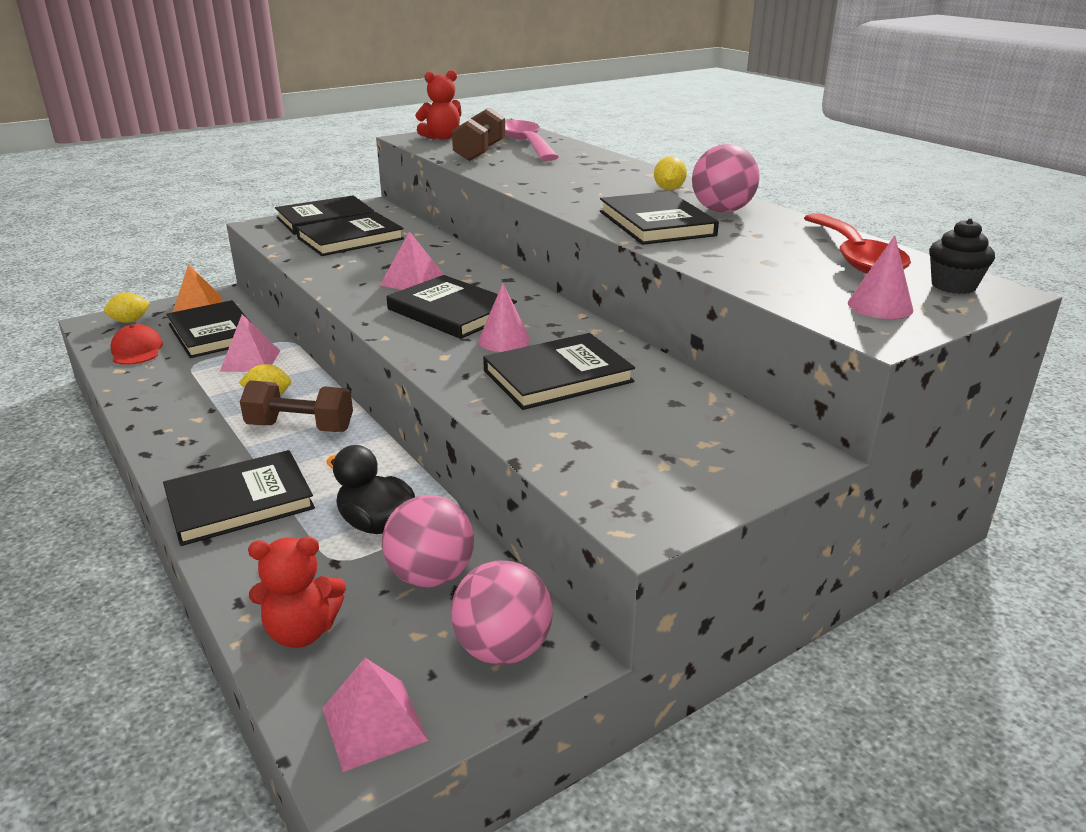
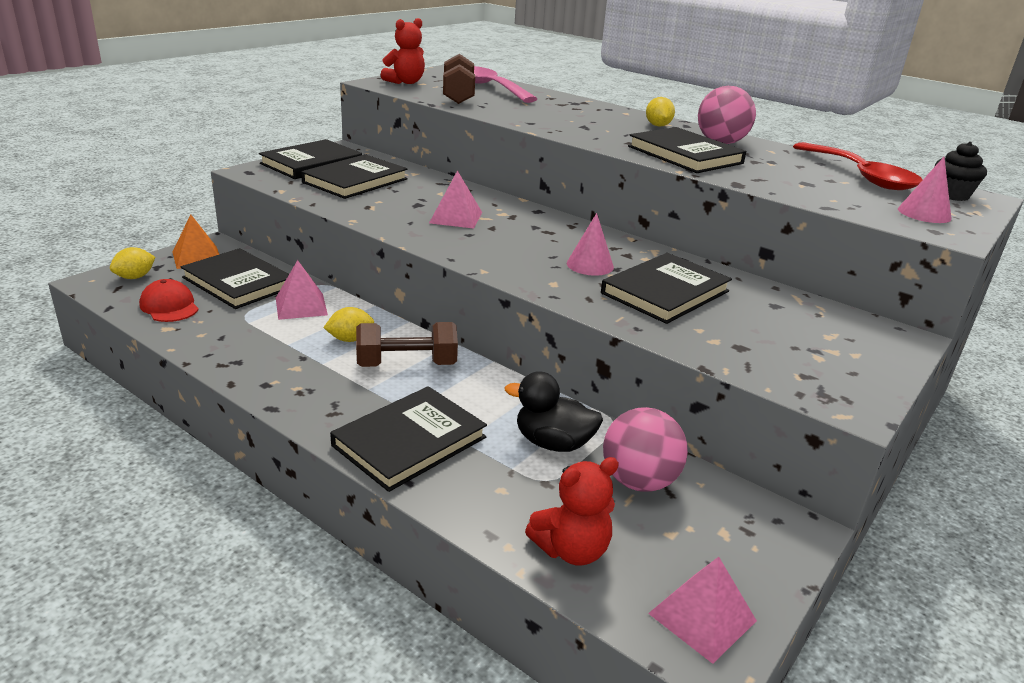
camera: 20 degrees left, 0 degrees up
(451, 312) = (519, 243): black book -> none
(503, 649) = (748, 532): pink ball -> none

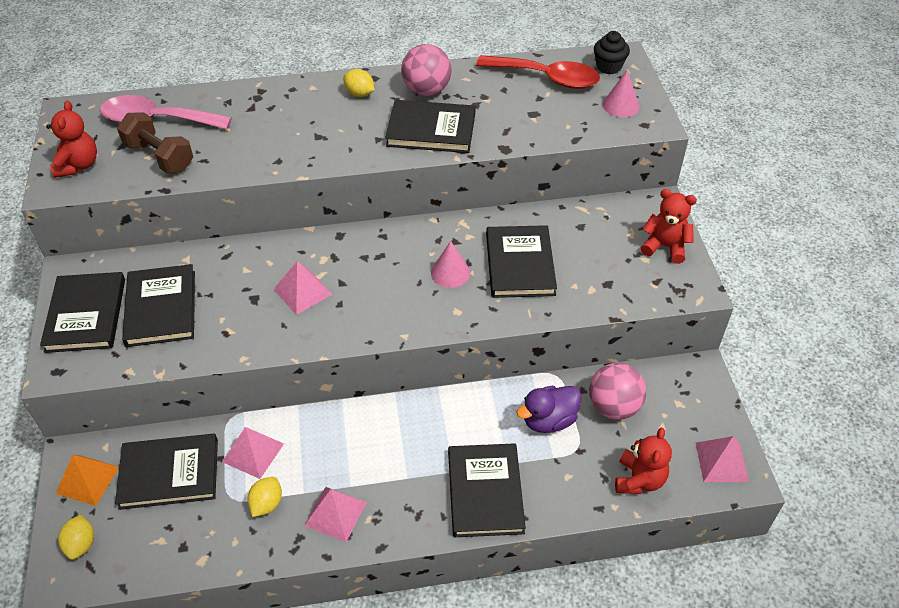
camera: 45 degrees left, 20 degrees up
(169, 306) = (164, 542): red cap -> none
(283, 368) = (335, 513): none -> pink pyramid
(350, 339) = (333, 450): yellow lemon -> yellow lemon (267, 504)
(407, 364) = (398, 437): brown dumbbell -> none
(553, 443) = (548, 420): black duck -> purple duck
(860, 362) = (665, 247): none -> red teddy bear

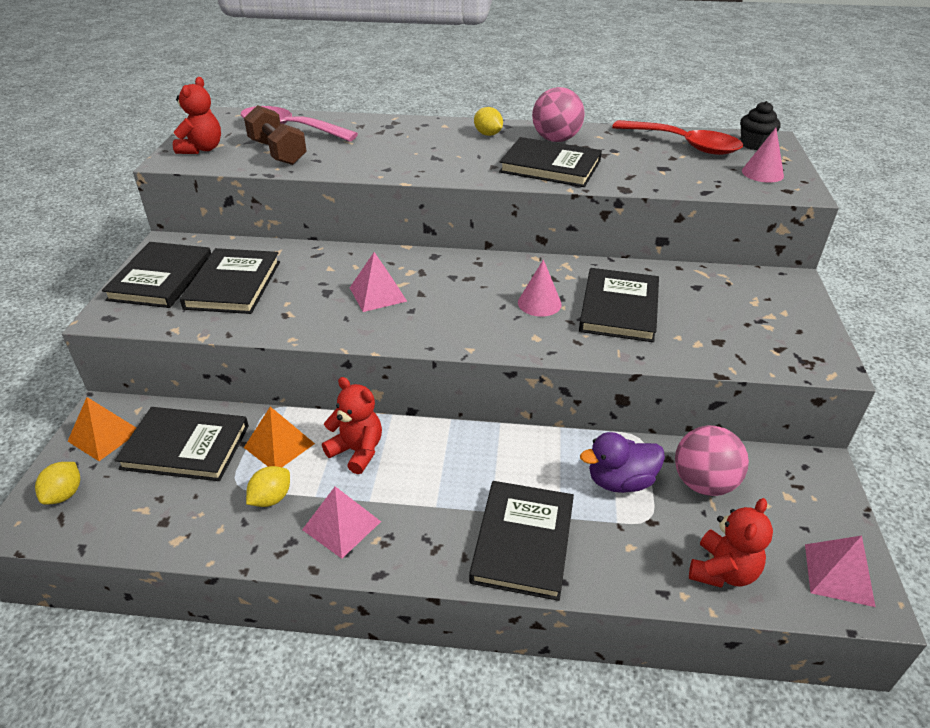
camera: 15 degrees right, 10 degrees down
(253, 452) = (279, 445): pink pyramid -> orange pyramid
(665, 247) = (794, 319): red teddy bear -> red teddy bear (357, 451)

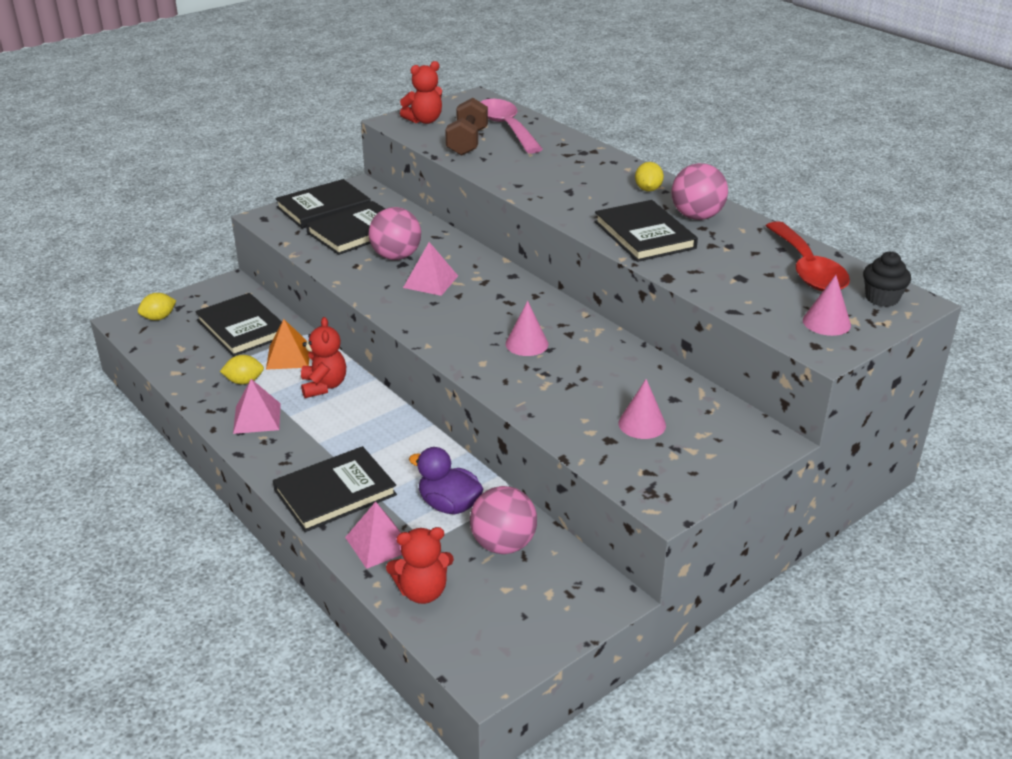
camera: 45 degrees right, 5 degrees down
(104, 436) = (214, 298): orange pyramid -> none
(310, 288) = (396, 256): none -> pink ball
(619, 308) = (578, 378): black book -> none
(714, 316) = (642, 424): none -> pink cone
(839, 574) = (494, 651): pink pyramid -> pink pyramid (379, 543)

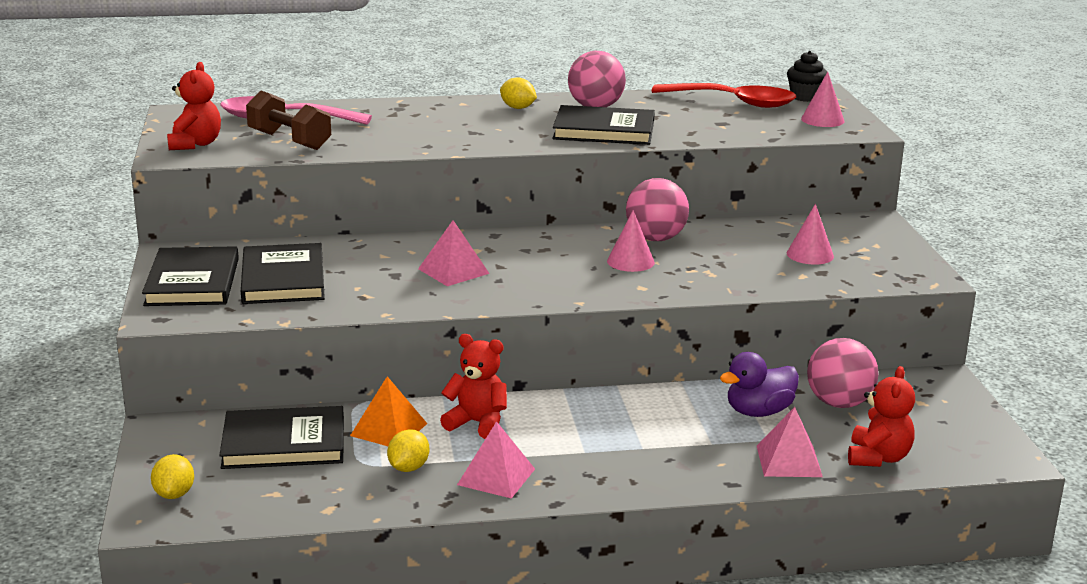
camera: 60 degrees left, 10 degrees down
(335, 492) = (684, 464): black book -> none
(396, 256) = (374, 273): pink ball -> pink ball (655, 238)

